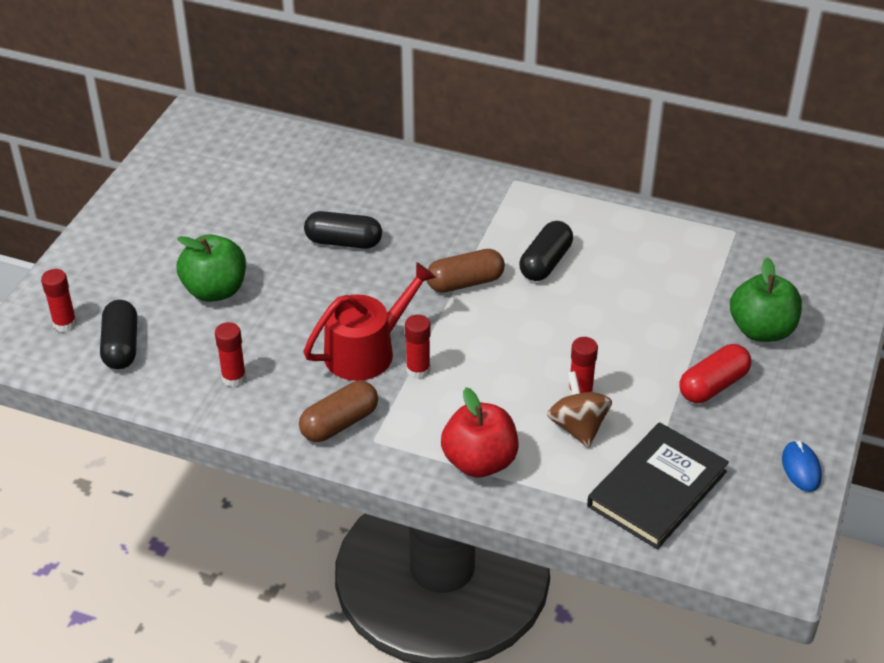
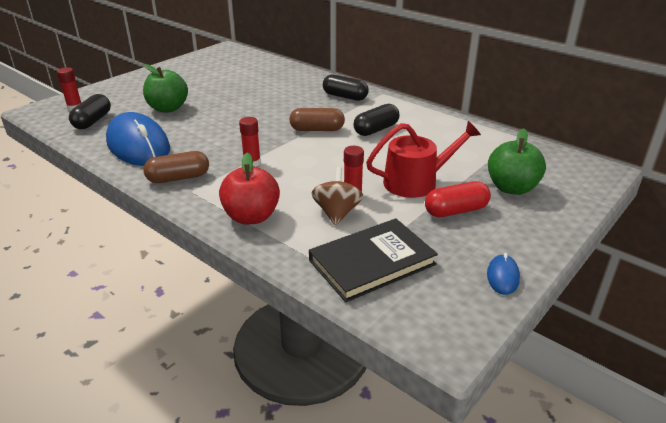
camera: 20 degrees right, 10 degrees down
(234, 378) = (138, 145): red glue stick -> blue mouse
(343, 242) = (259, 102): black capsule -> black capsule (345, 97)
(366, 351) = (228, 148): red watering can -> red watering can (416, 182)

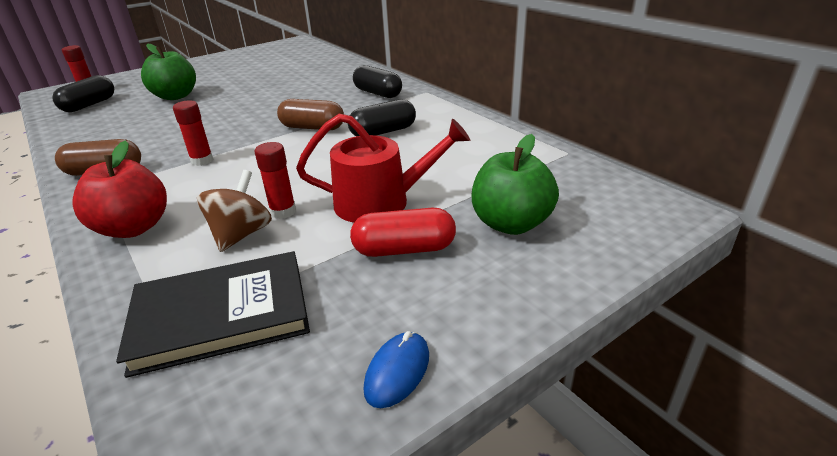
camera: 15 degrees right, 0 degrees up
(138, 145) = (104, 132): blue mouse -> none

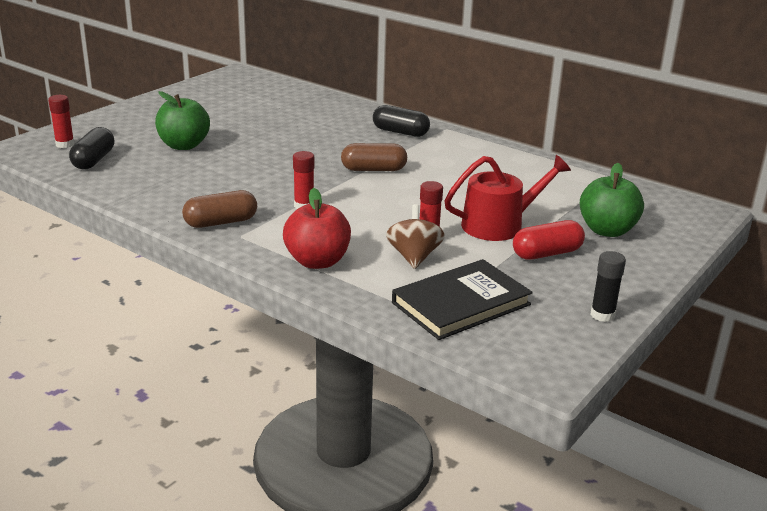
camera: 20 degrees left, 5 degrees down
(383, 132) = (444, 169): black capsule -> none
(397, 371) = (602, 315): blue mouse -> black glue stick

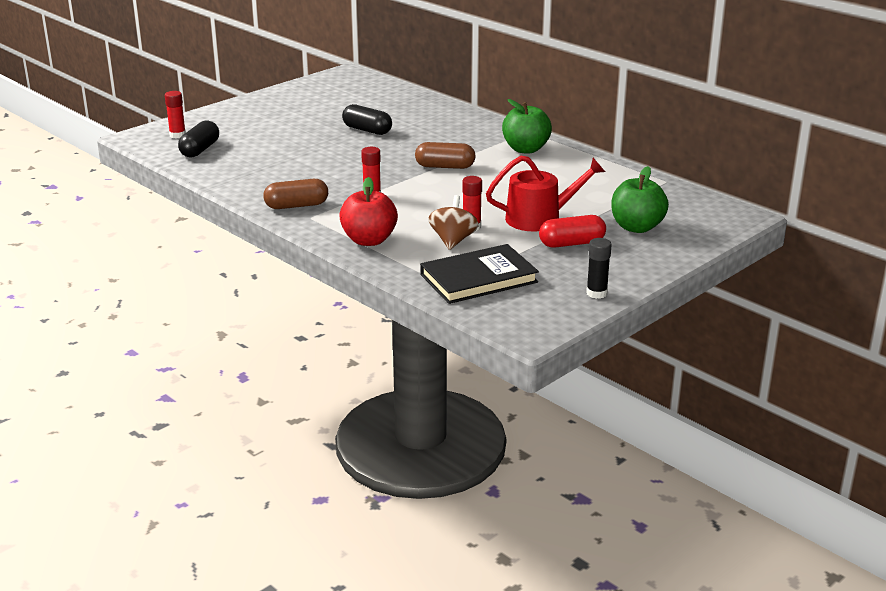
camera: 10 degrees right, 0 degrees up
(184, 145) = (281, 139): green apple -> green apple (525, 149)
(400, 132) = (482, 134): black capsule -> black capsule (367, 130)

